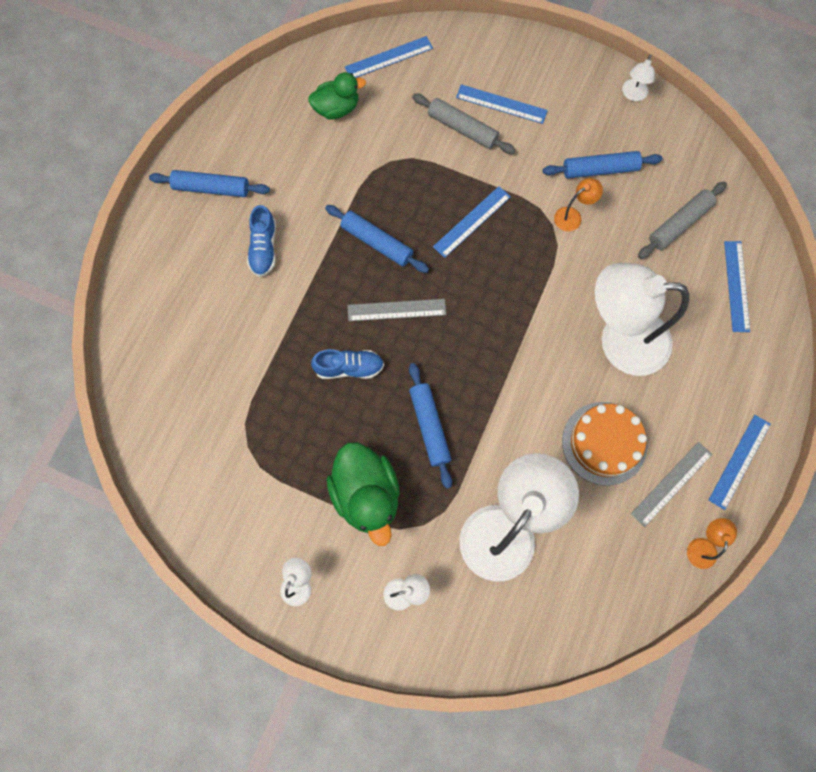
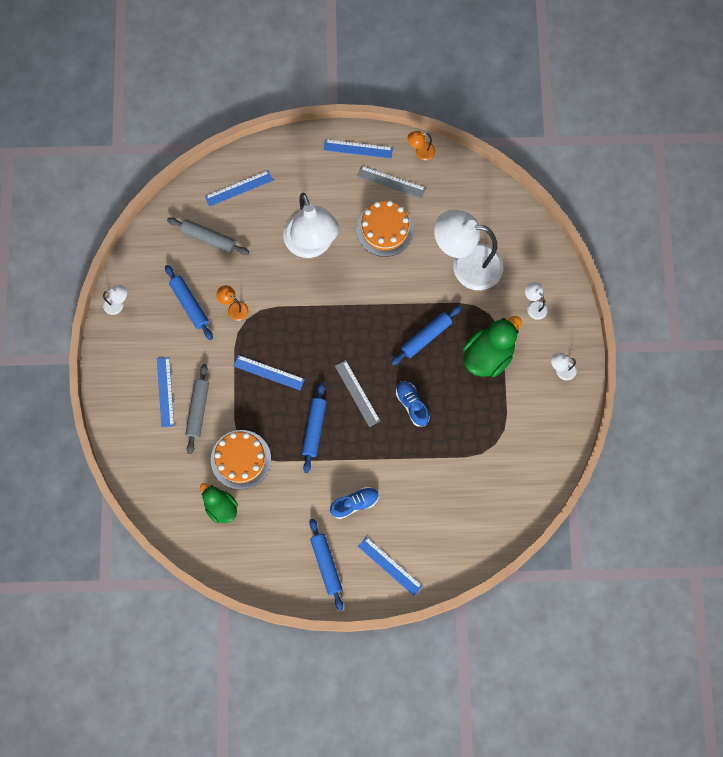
camera: 115 degrees left, 0 degrees up
(381, 150) = (240, 459): none -> orange cake
(389, 58) = (160, 489): blue ruler -> blue ruler (390, 566)

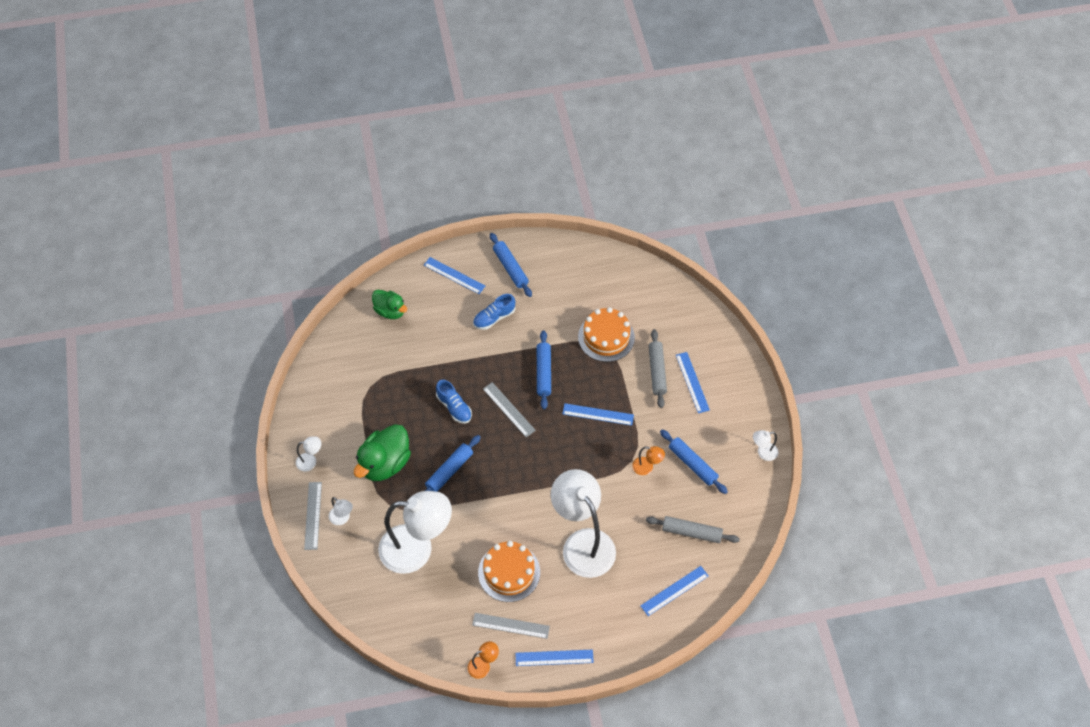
camera: 170 degrees right, 15 degrees down
(220, 507) = (614, 297): green duck -> green duck (390, 311)
(562, 314) = (313, 515): none -> grey ruler

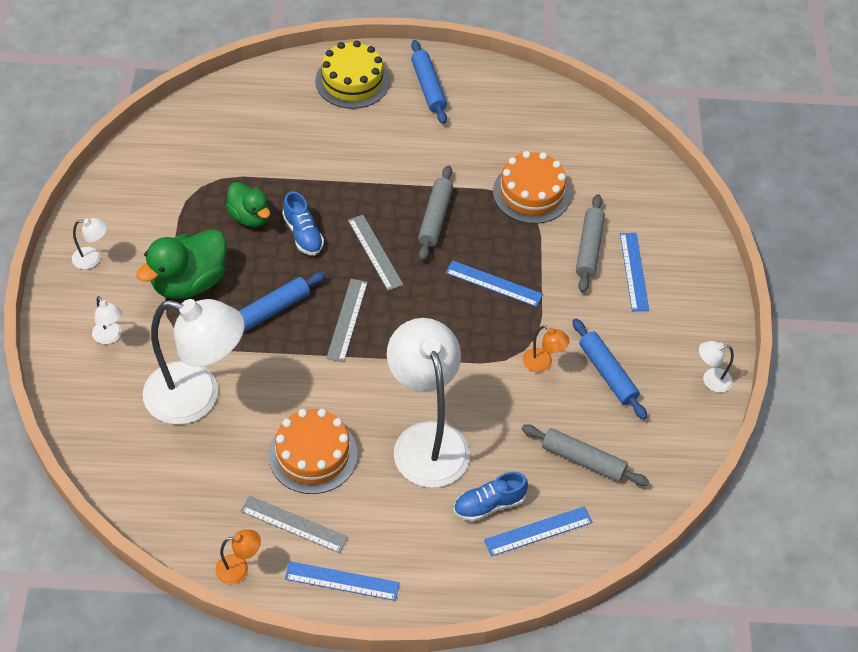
camera: 10 degrees right, 5 degrees down
(313, 515) = (72, 324): grey ruler -> grey ruler (347, 320)
(390, 311) = (256, 105): green duck -> green duck (250, 217)
(454, 275) = (352, 81): blue ruler -> yellow cake
(494, 318) = (389, 140): blue shoe -> blue shoe (489, 504)
(544, 373) = (435, 218): blue rolling pin -> grey rolling pin

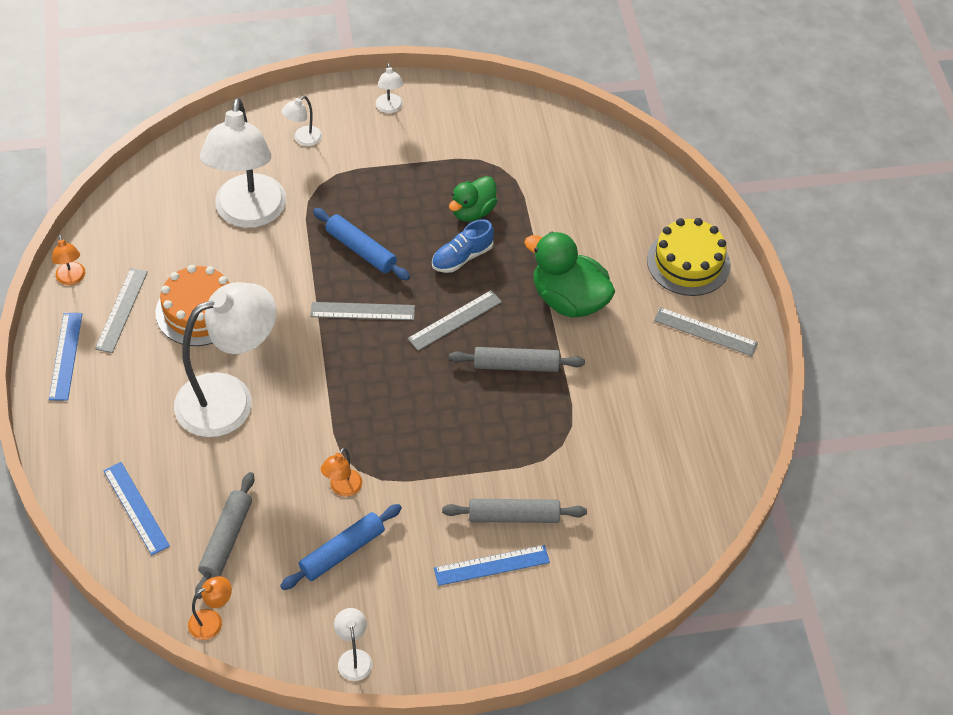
camera: 80 degrees right, 0 degrees up
(189, 282) = (379, 182): green duck -> green duck (569, 300)
(428, 87) = (705, 331): blue rolling pin -> grey ruler
(489, 504) = (161, 461): blue shoe -> none
(493, 283) = (440, 430): blue ruler -> none
(531, 193) = (579, 450): orange cake -> none
(665, 480) = (212, 621): none -> orange lamp

